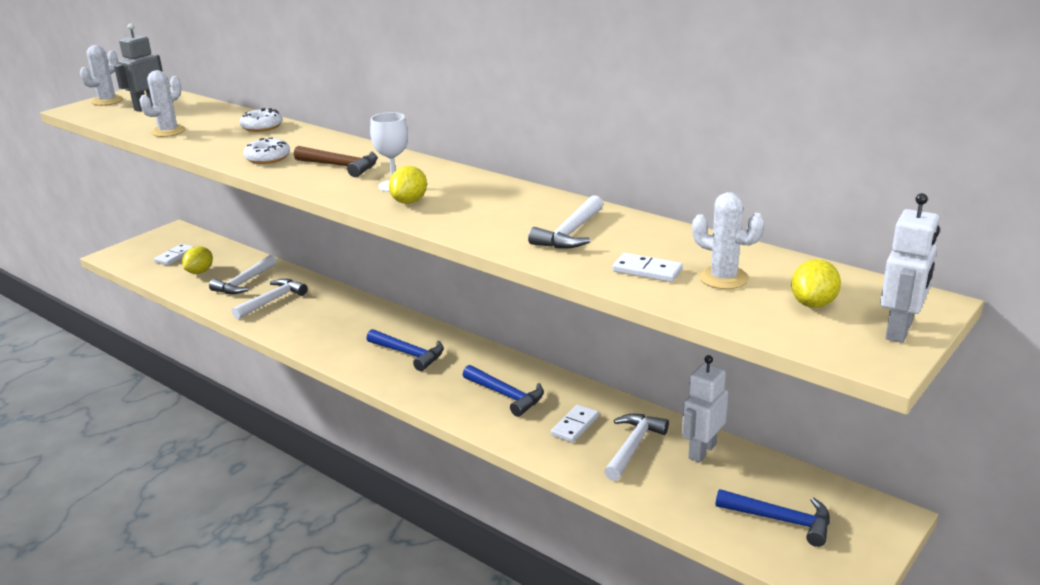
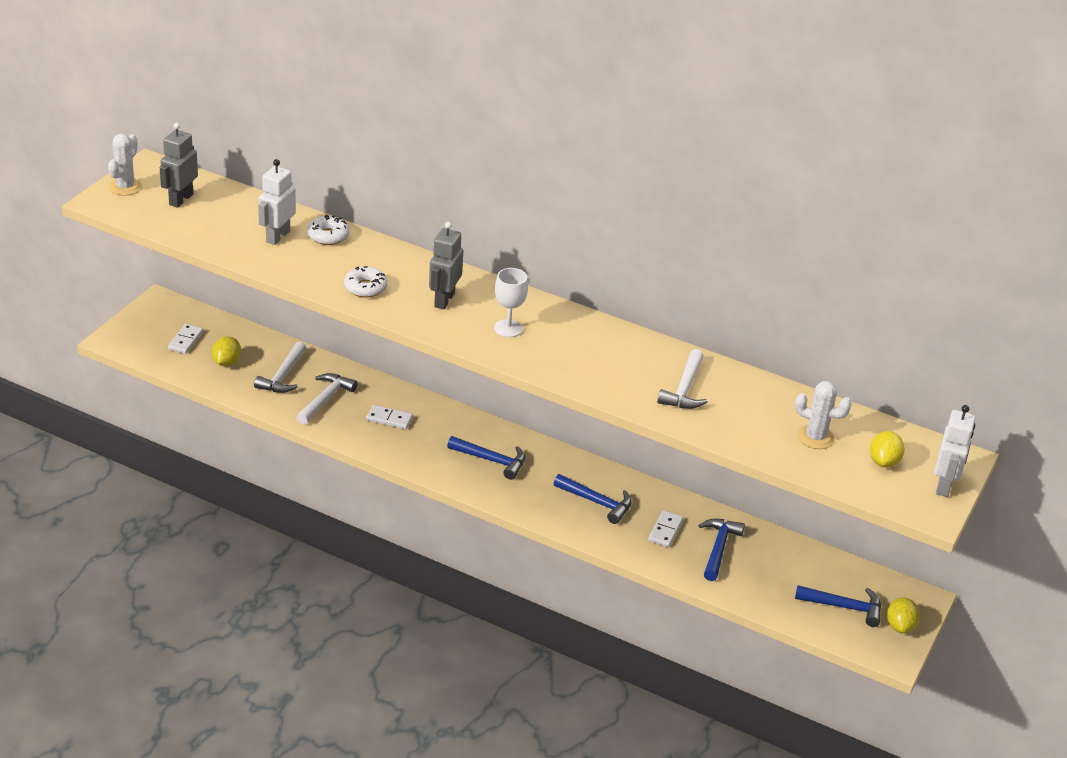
camera: 15 degrees left, 10 degrees up
(168, 131) = (234, 243): white cactus -> none
(341, 166) = (444, 300): brown hammer -> grey robot
(409, 201) = (532, 350): yellow lemon -> yellow lemon (900, 626)
(633, 446) = (718, 548): white hammer -> blue hammer
(647, 270) = (757, 431): white domino -> white domino (389, 419)
(702, 451) = (774, 549): white robot -> white robot (277, 236)

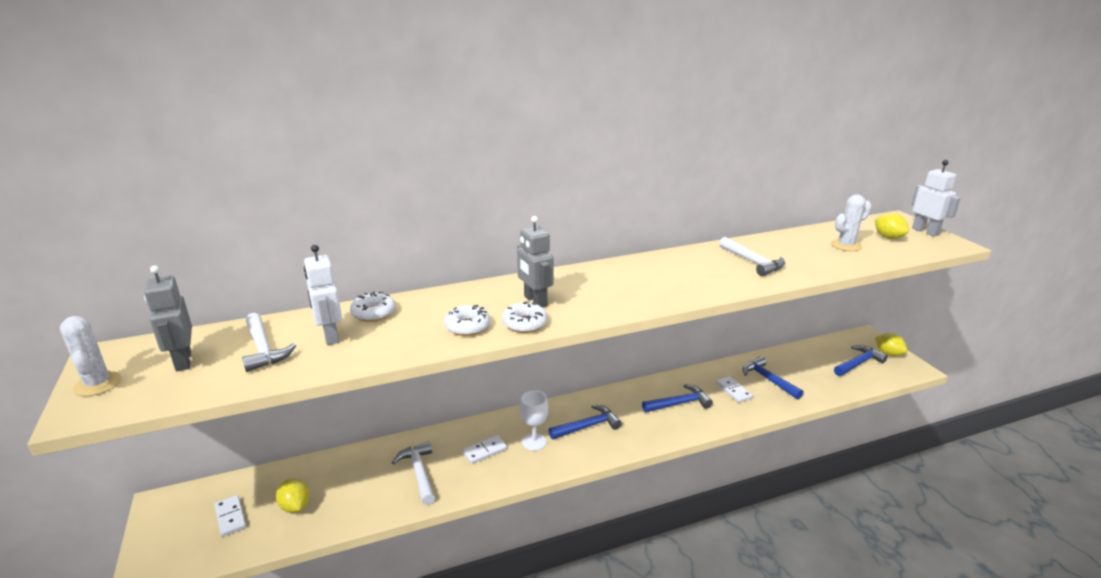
camera: 45 degrees left, 10 degrees down
(283, 376) = (360, 481): white hammer -> white hammer (263, 349)
(404, 311) = (524, 323): none -> white donut
(508, 328) = (606, 292): white goblet -> white goblet (534, 442)

